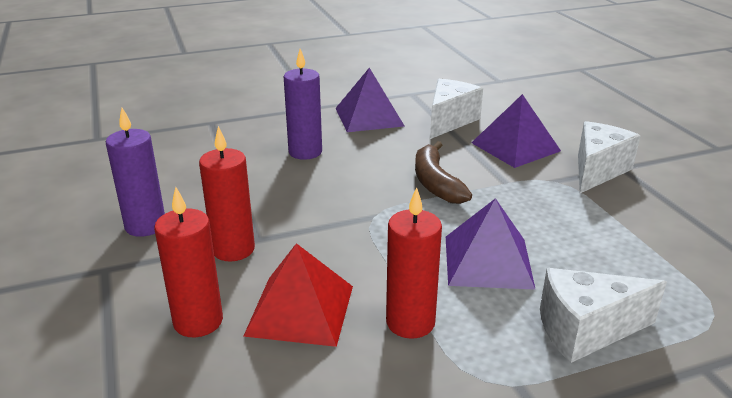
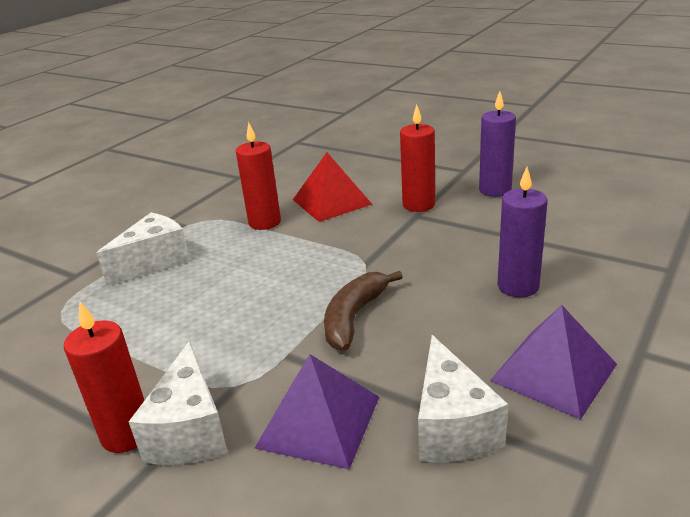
camera: 145 degrees right, 0 degrees up
(198, 321) = (374, 178): red candle -> red candle (127, 434)
(435, 183) = (354, 317): brown banana -> brown banana turned 105 degrees counterclockwise
(487, 261) = (245, 272): purple pyramid -> none

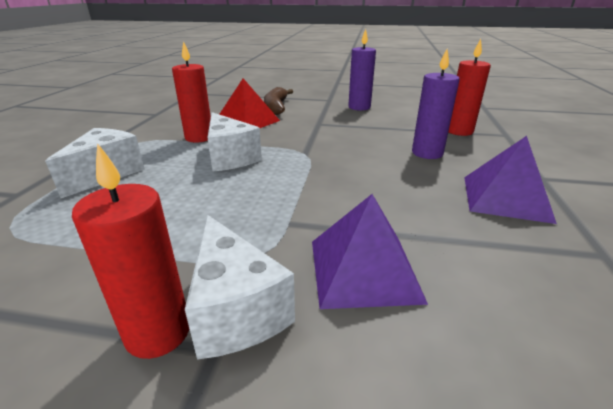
camera: 25 degrees left, 0 degrees up
(354, 317) = (326, 187): brown banana -> brown banana (276, 107)
(418, 205) = (314, 118): red candle -> red candle (459, 131)
(452, 427) = (477, 248): white cheese -> white cheese (230, 158)

